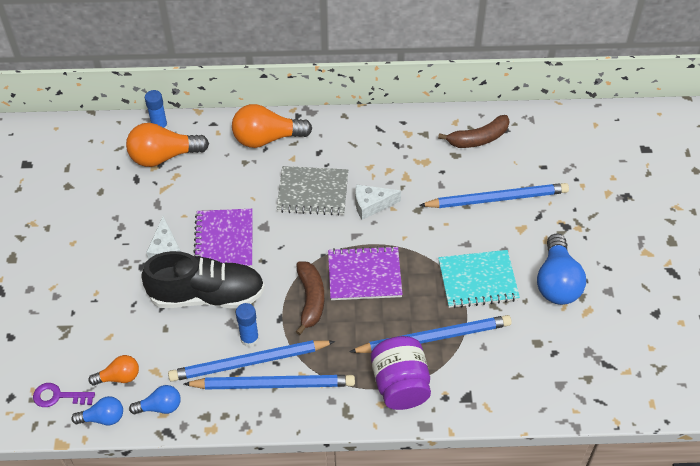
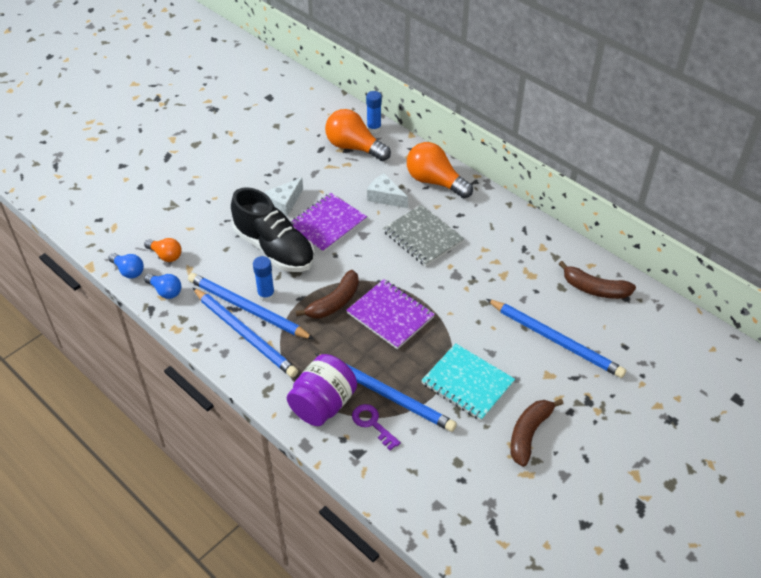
camera: 45 degrees right, 5 degrees down
(58, 396) = (122, 239): purple key -> purple key (372, 424)
(371, 205) = (453, 275): white cheese -> white cheese (385, 197)
(557, 282) = (528, 434): blue light bulb -> brown banana

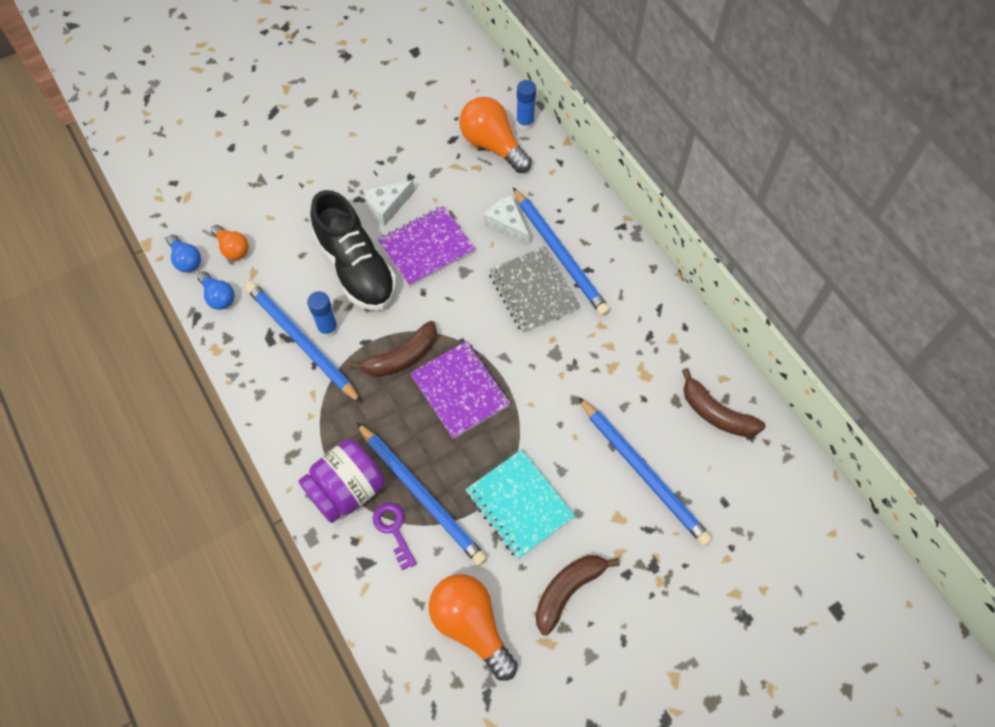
camera: 15 degrees right, 15 degrees up
(245, 334) = (289, 375): blue pencil -> blue pencil (560, 254)
(435, 182) = (573, 216): orange light bulb -> orange light bulb (471, 625)

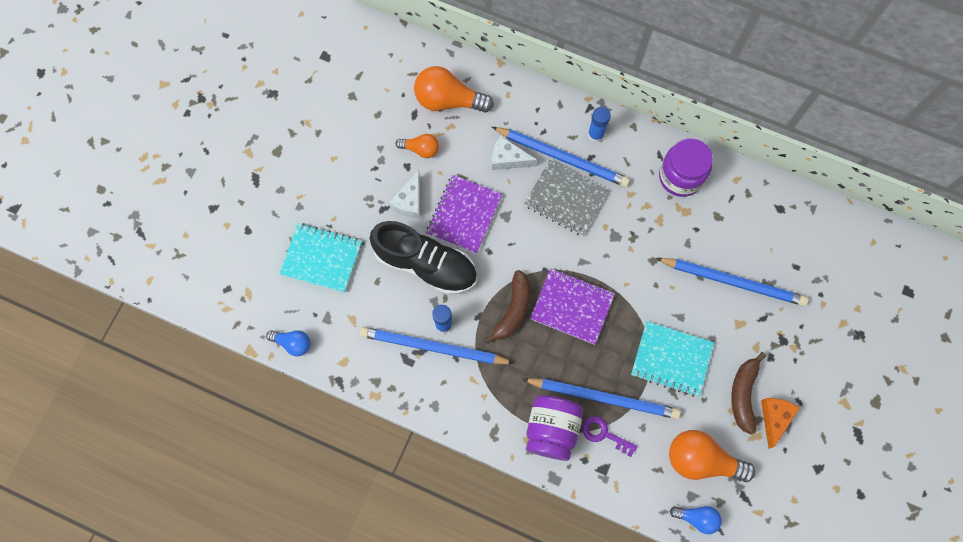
camera: 35 degrees left, 10 degrees up
(218, 297) = (342, 355): blue light bulb -> blue light bulb (697, 518)
(232, 248) = (320, 311): orange light bulb -> orange light bulb (421, 149)
(271, 207) = (321, 258): none -> turquoise notebook
(525, 123) = (458, 66): blue glue stick -> blue glue stick (595, 135)
(583, 638) = (774, 418): none -> orange cheese
(665, 340) = (680, 177): none -> purple jar
(716, 413) = (749, 208): brown banana -> none

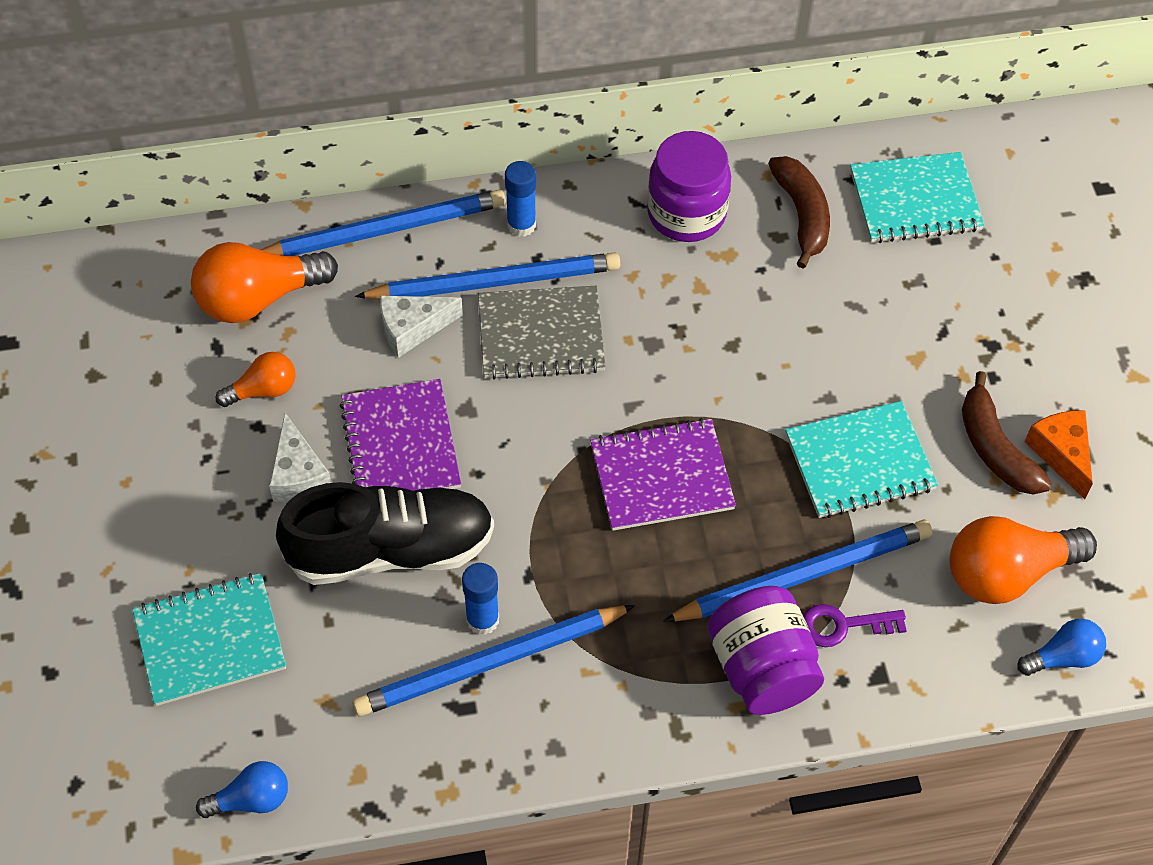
camera: 35 degrees left, 15 degrees down
(513, 310) = (576, 534): brown banana -> brown banana (802, 215)
(733, 282) = (865, 308): blue pencil -> blue pencil (384, 230)
(802, 239) = (915, 200): none -> turquoise notebook

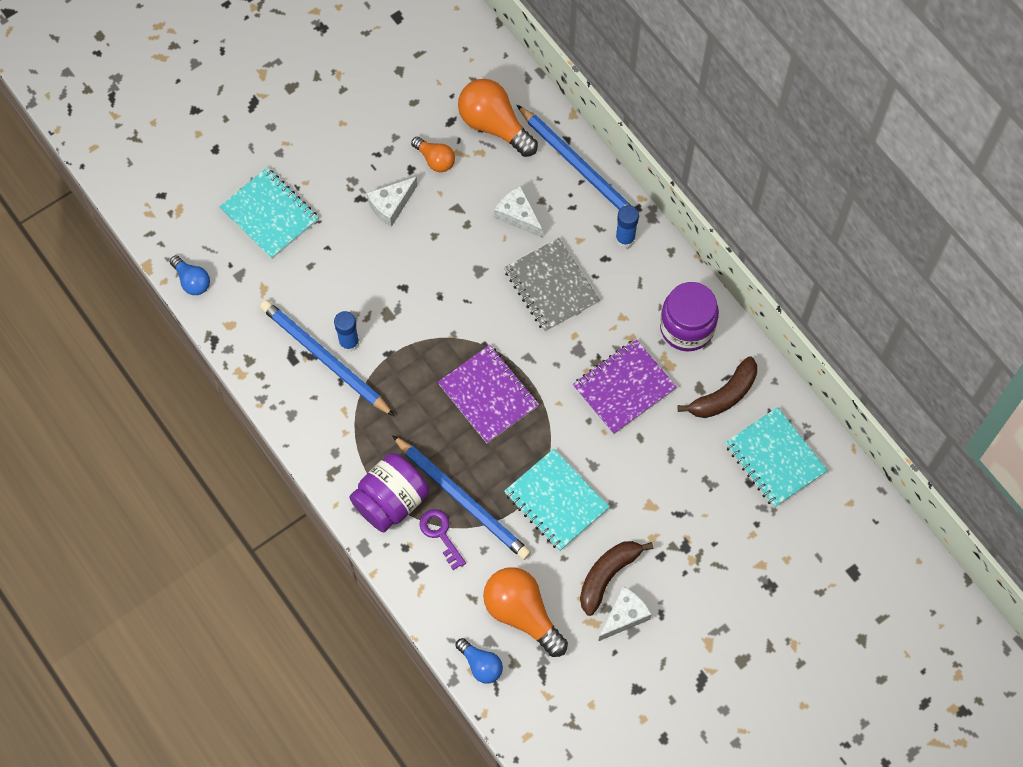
camera: 65 degrees right, 10 degrees up
(391, 549) = (368, 275): black shoe -> none
(400, 444) = (437, 247): purple notebook -> purple notebook (624, 387)
(494, 282) = (575, 243): blue pencil -> none
(1061, 453) = (624, 616): orange cheese -> white cheese

